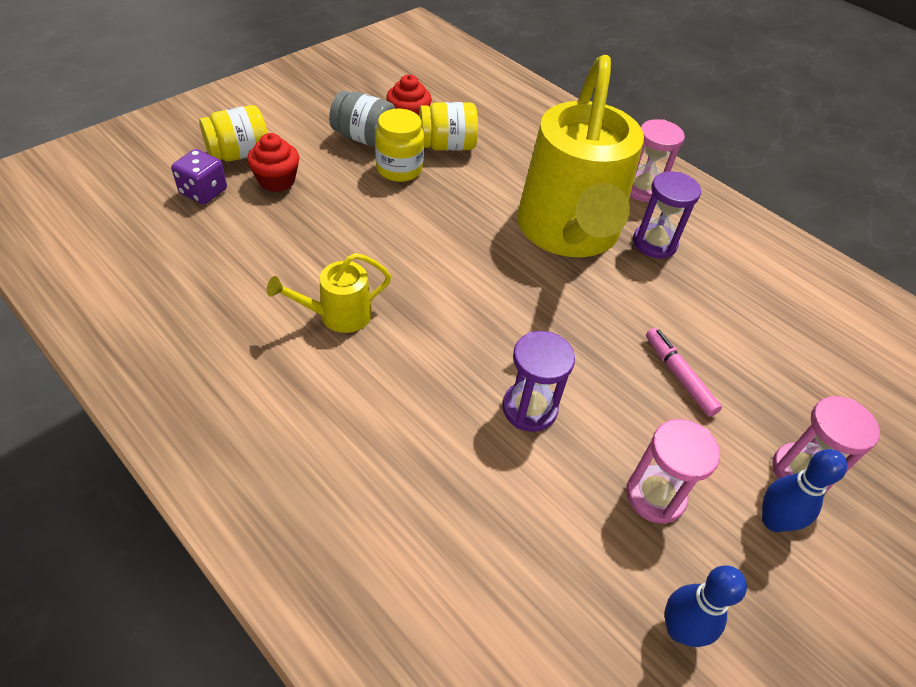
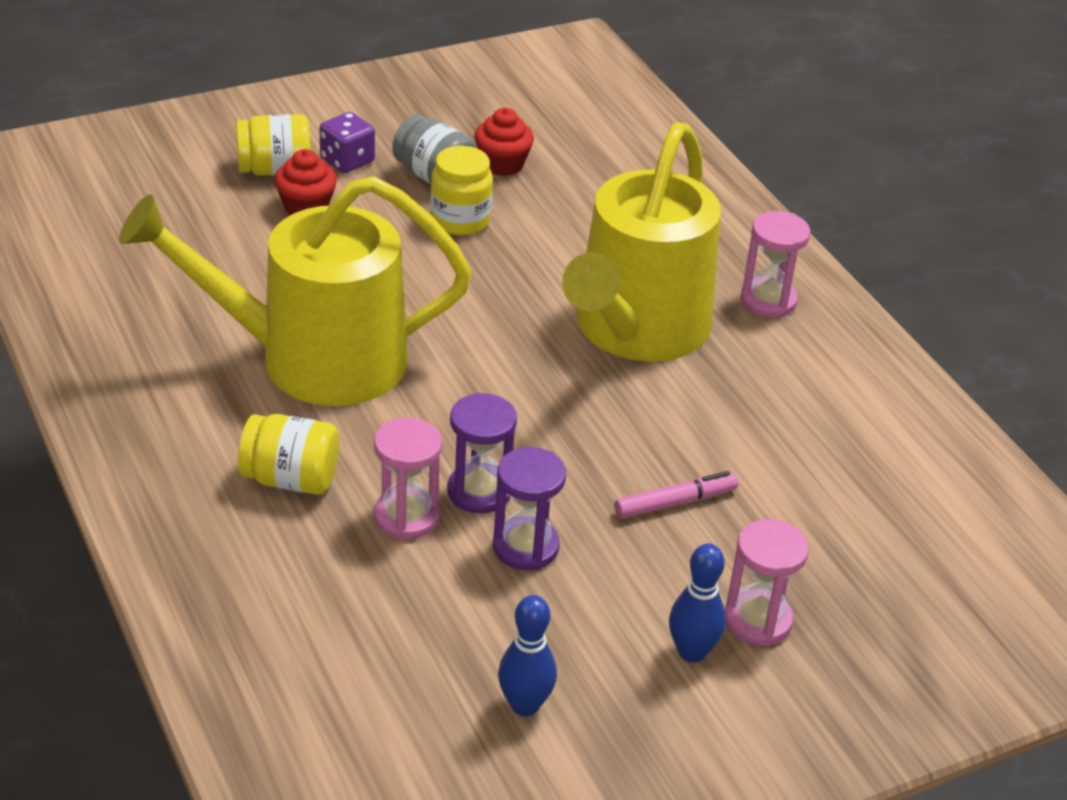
camera: 20 degrees right, 10 degrees down
(203, 192) = (217, 204): purple dice -> purple dice (347, 161)
(338, 315) = (313, 359): yellow watering can -> yellow watering can, size x2.39
(447, 146) = (535, 204): yellow jar -> yellow jar (290, 479)
(654, 243) = (741, 364): purple hourglass -> purple hourglass (525, 547)
(655, 496) = (571, 598): pink hourglass -> pink hourglass (406, 517)
(678, 376) = (675, 502): pink marker -> pink marker turned 75 degrees clockwise

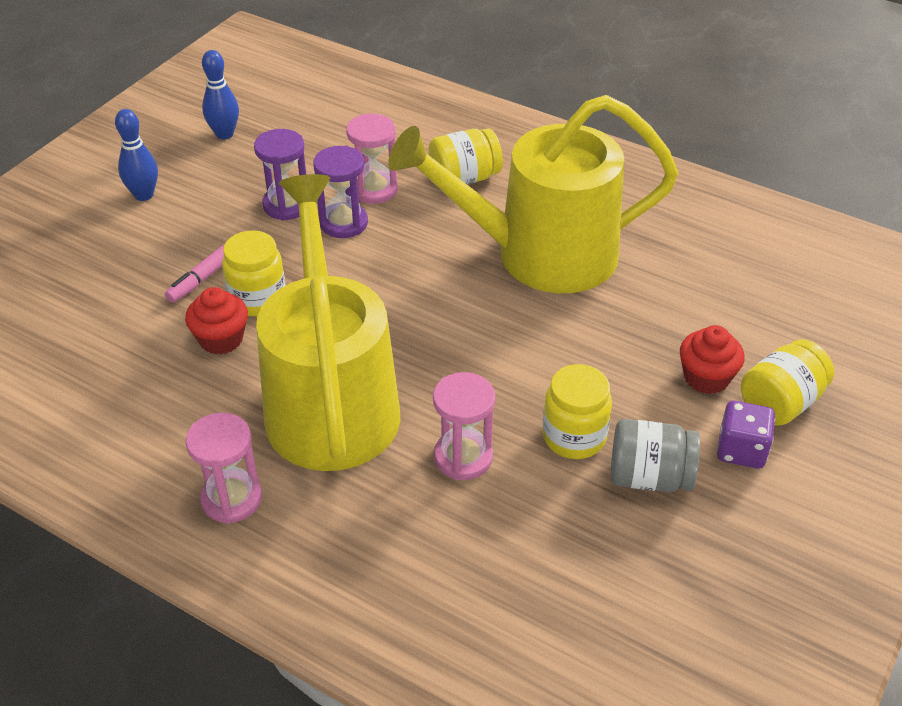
camera: 150 degrees right, 5 degrees up
(313, 359) = (540, 255): yellow watering can -> yellow watering can turned 150 degrees counterclockwise
(502, 164) = (609, 534): red cupcake -> red cupcake (221, 339)
(638, 450) = (258, 299): none -> yellow jar
(757, 620) = (110, 228): pink hourglass -> pink hourglass (463, 457)

